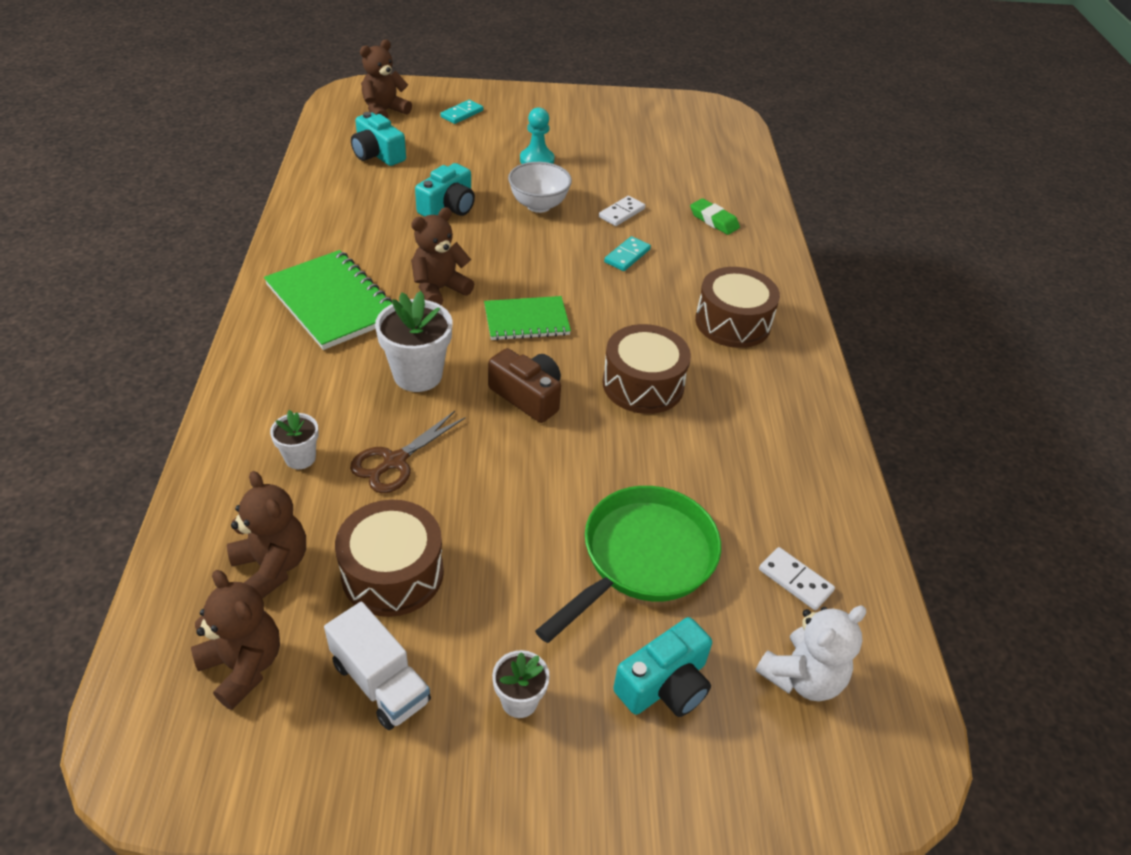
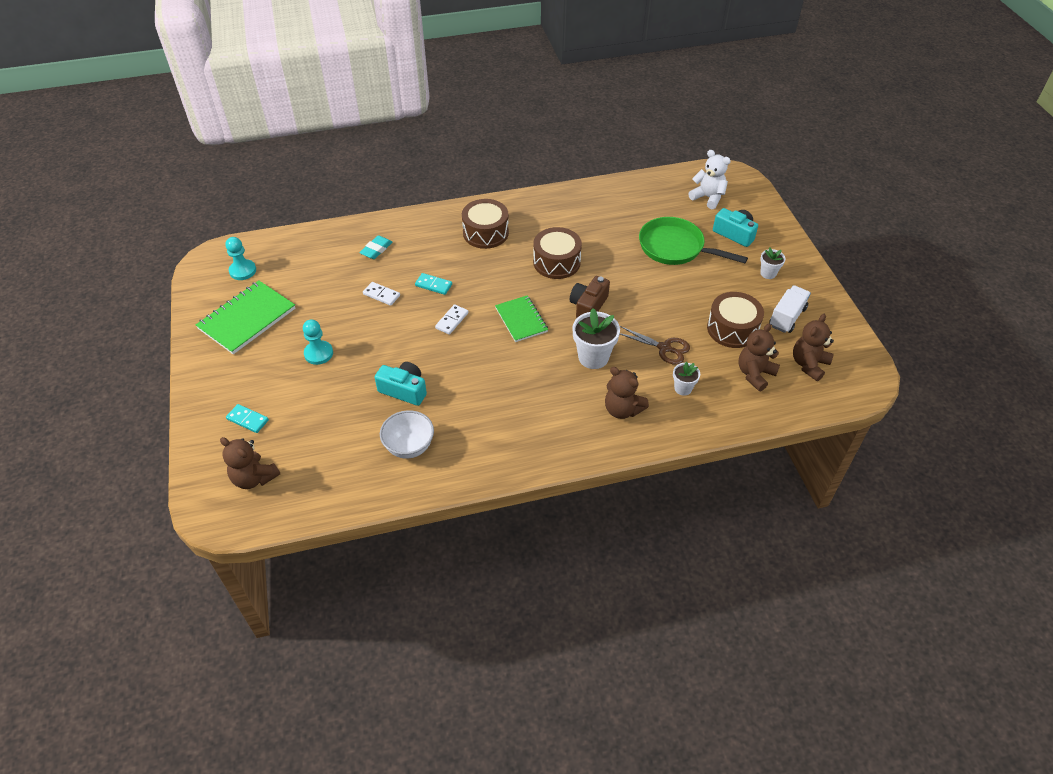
camera: 100 degrees left, 5 degrees up
(333, 302) = (543, 420): green notebook -> green notebook (247, 319)
(377, 154) = (335, 458): turquoise camera -> none
(439, 289) = (506, 369): brown teddy bear -> brown teddy bear (622, 409)
(538, 205) = (385, 340): white bowl -> white bowl (409, 447)
(695, 128) = (243, 271): none -> turquoise pawn
(714, 220) = (376, 250): green eraser -> turquoise eraser
(795, 580) = (660, 201): white domino -> white domino (452, 320)

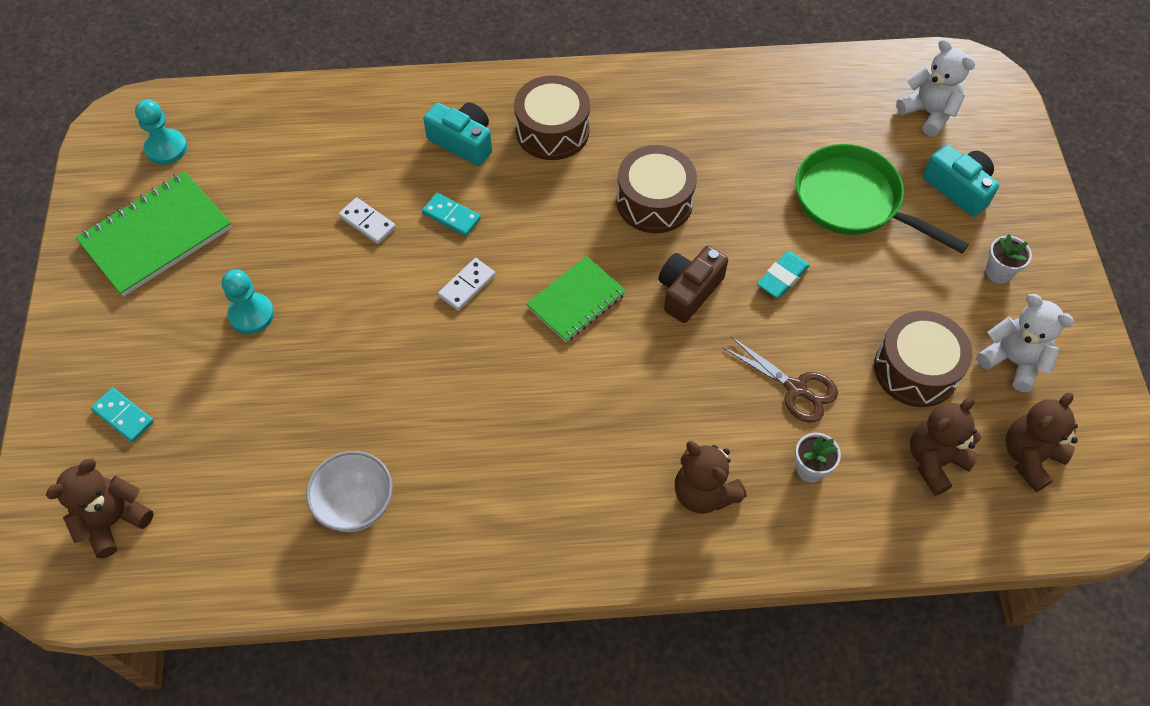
camera: 10 degrees right, 10 degrees up
(254, 478) = (114, 521): brown teddy bear -> brown teddy bear turned 90 degrees clockwise
(376, 250) = (376, 138): turquoise eraser -> turquoise eraser (782, 277)
(404, 390) = (368, 401): turquoise camera -> turquoise camera (463, 142)
(521, 320) = (576, 301): green notebook -> green notebook turned 60 degrees clockwise
(593, 357) = (677, 388): white flower pot -> none
(787, 317) = (1012, 361): white truck -> white teddy bear

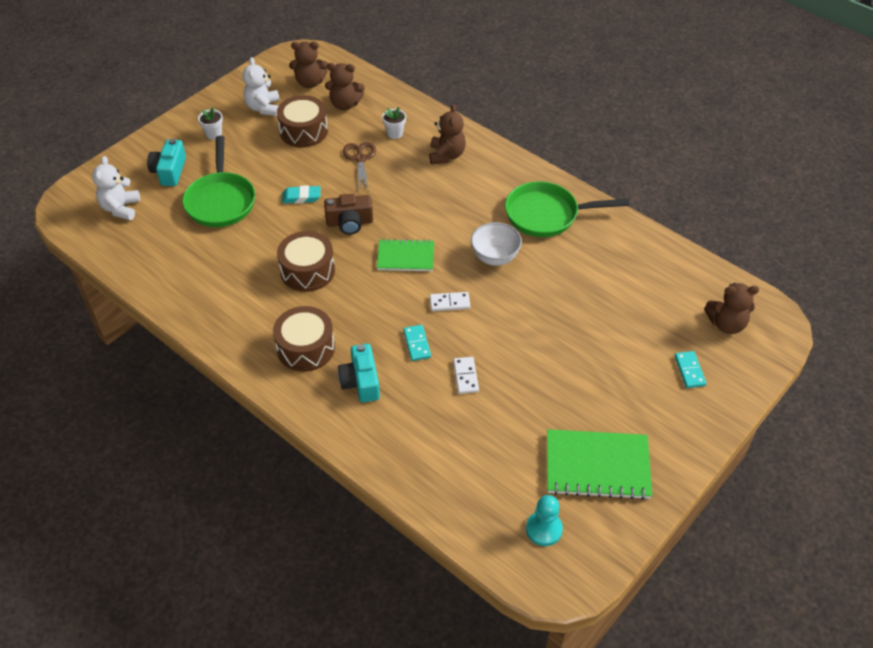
camera: 135 degrees left, 10 degrees down
(251, 314) = (578, 373): turquoise pawn -> none
(356, 505) = (601, 250): white bowl -> white bowl (495, 257)
(476, 505) = (546, 215): none -> green pan

